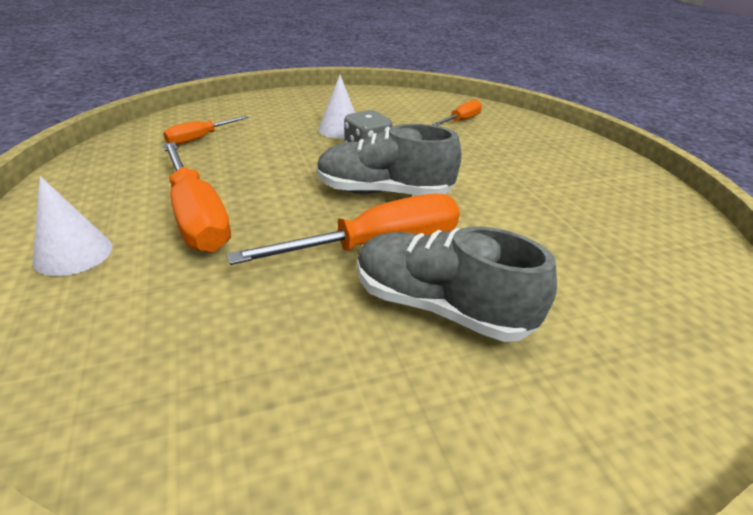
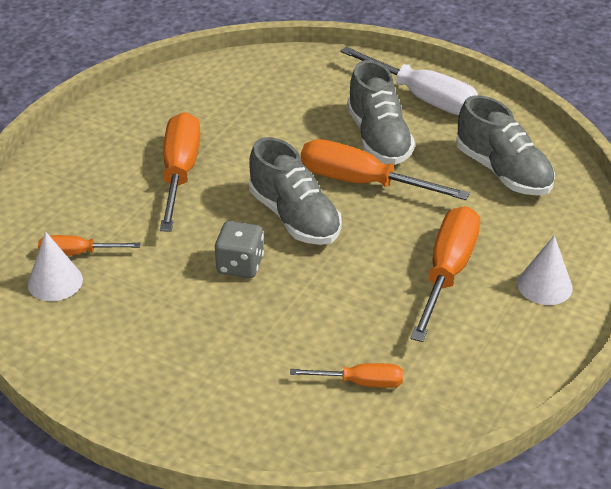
camera: 130 degrees left, 5 degrees up
(230, 367) = (503, 172): none -> grey shoe
(340, 129) = (213, 313): white cone -> white cone (55, 281)
(497, 425) = (422, 97): none -> white screwdriver
(513, 177) = (180, 173): none -> orange screwdriver

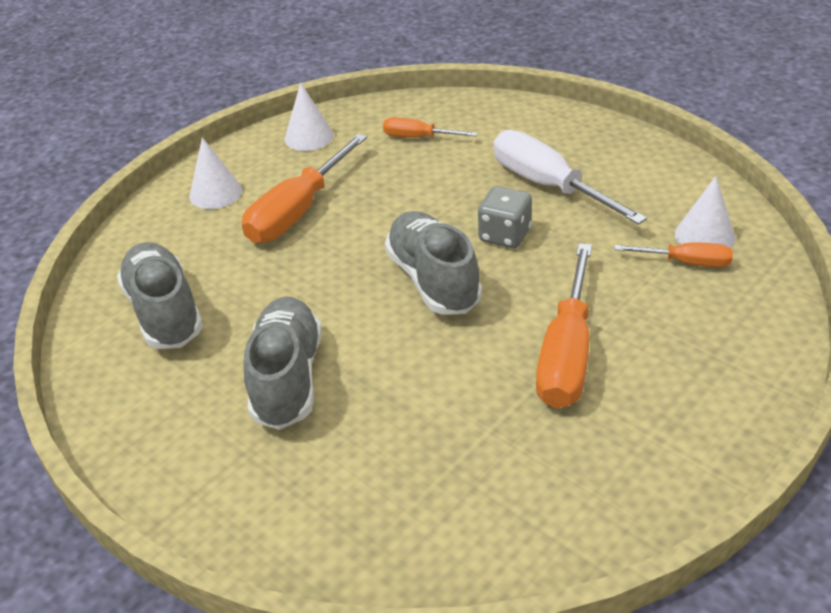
camera: 165 degrees left, 0 degrees up
(362, 182) = (338, 315): orange screwdriver -> none
(422, 97) = (187, 444): white screwdriver -> white screwdriver (548, 186)
(491, 372) = (309, 137): none -> white cone

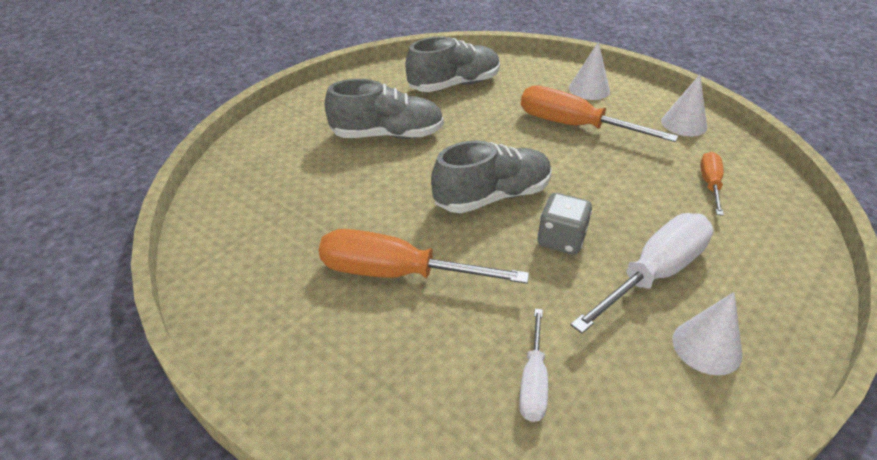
camera: 85 degrees right, 0 degrees up
(686, 262) = (533, 381): orange screwdriver -> white screwdriver
(704, 235) = (587, 408): white cone -> white cone (707, 347)

